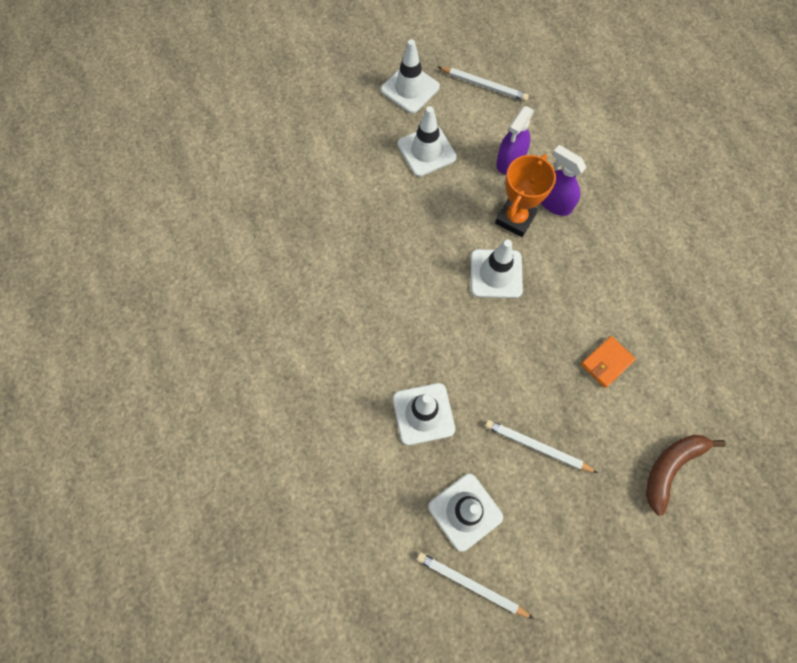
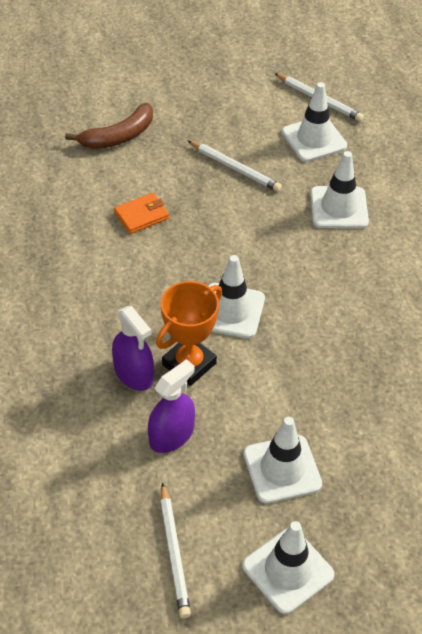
camera: 170 degrees left, 20 degrees down
(484, 86) = (174, 553): white pencil -> white pencil turned 135 degrees counterclockwise

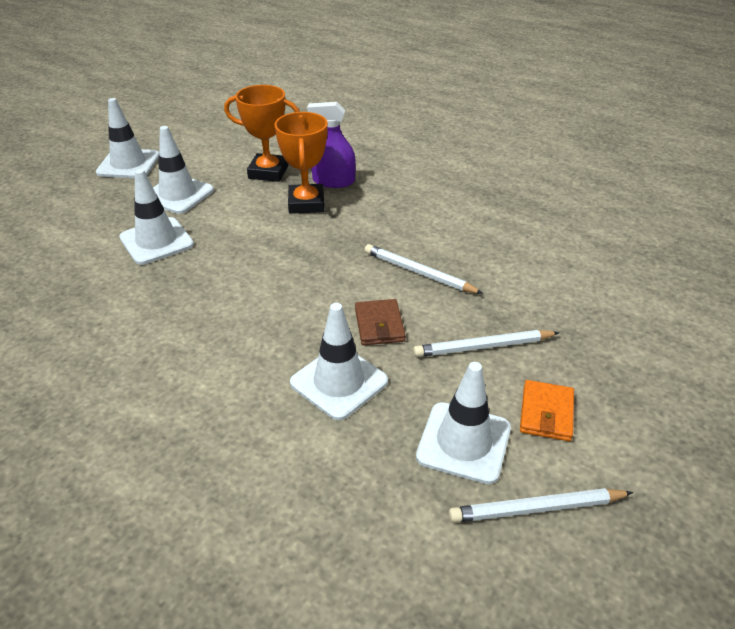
camera: 135 degrees right, 10 degrees down
(118, 136) = (615, 299): brown banana -> none
(141, 215) = (483, 257): orange wallet -> orange wallet (546, 413)
(171, 435) = (268, 172): purple spray bottle -> orange trophy
(174, 553) = (203, 140): white pencil -> white pencil (418, 272)
(231, 311) = (321, 244): white traffic cone -> white traffic cone (156, 241)
(274, 222) = (379, 325): none -> brown wallet

